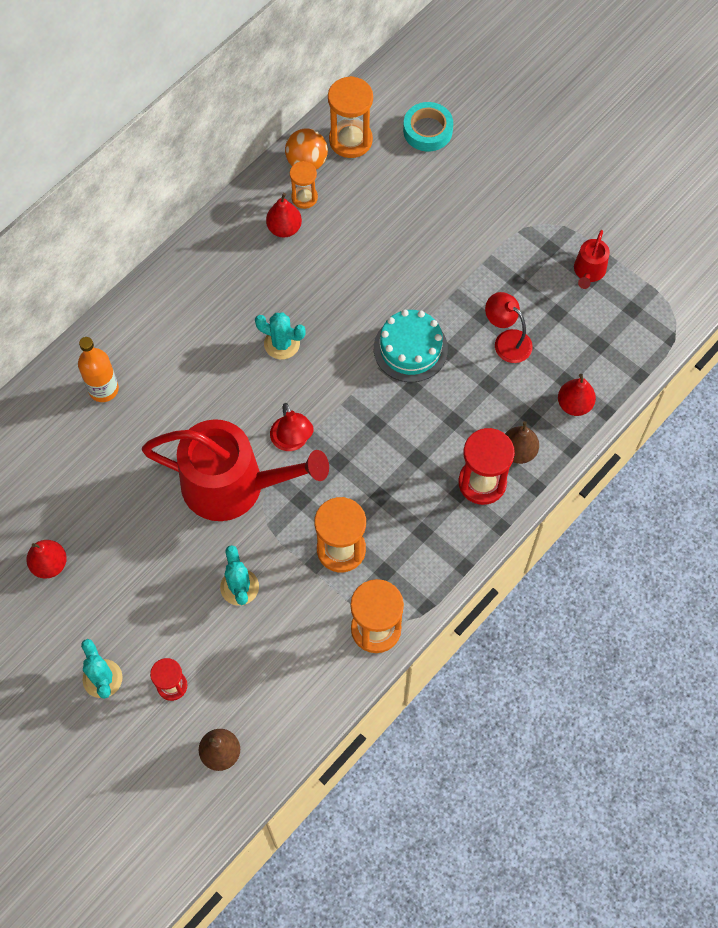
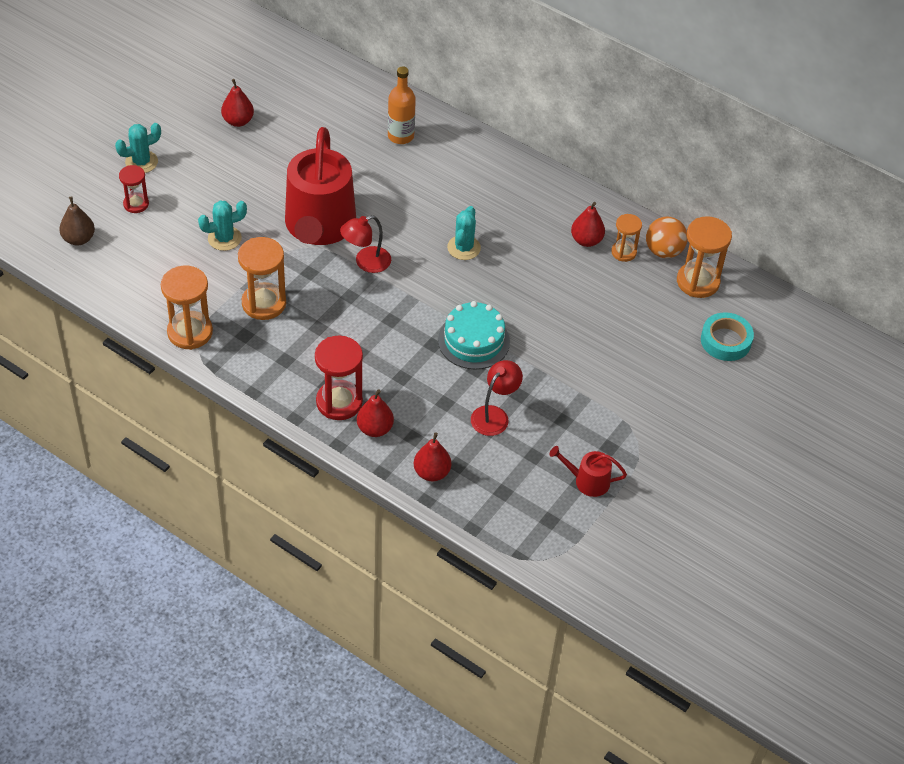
camera: 80 degrees right, 15 degrees down
(518, 451) = (375, 429): brown pear -> red pear

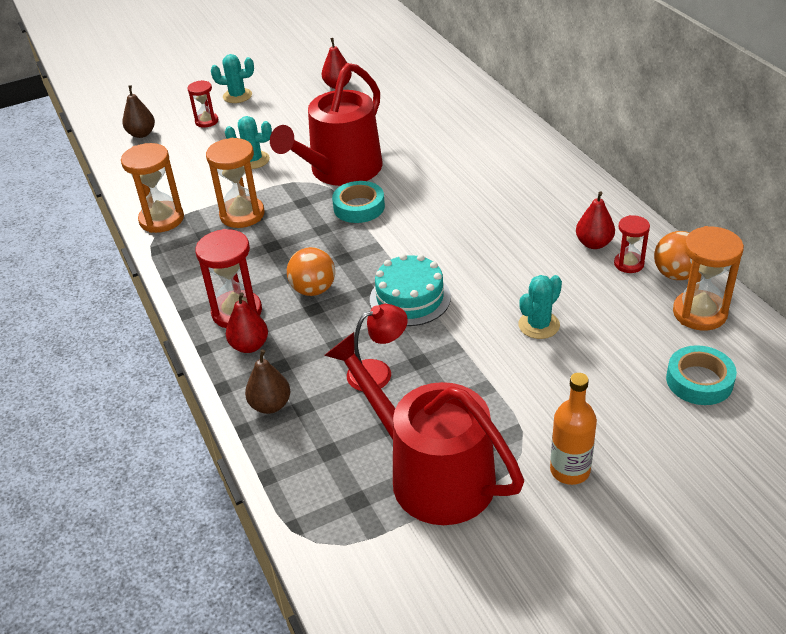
camera: 35 degrees right, 10 degrees down
(366, 262) = (359, 207): red lamp -> turquoise tape
(388, 359) = (313, 290): none -> orange ball
(400, 136) = (469, 123): orange bottle -> orange bottle (570, 470)
(432, 472) = (270, 405): red pear -> brown pear
(464, 248) = (461, 219): turquoise cactus -> turquoise cactus (539, 325)
(587, 481) = (431, 474): red watering can -> red watering can, size x2.31
(623, 252) = (629, 264): orange hourglass -> red hourglass

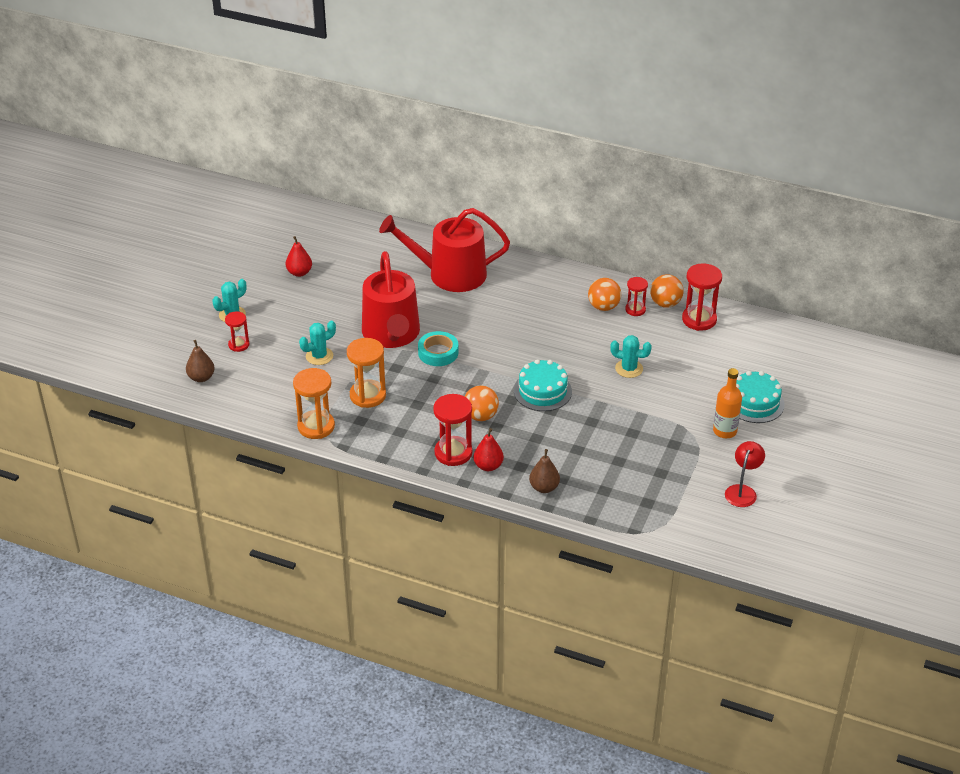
camera: 45 degrees left, 0 degrees up
(378, 372) = (578, 439): red lamp -> red lamp (742, 491)
(431, 474) = (666, 470): red watering can -> red watering can (450, 274)
(539, 325) = (629, 369): turquoise cactus -> turquoise cactus turned 75 degrees counterclockwise
(594, 243) = (603, 307): red pear -> orange ball
(657, 457) = (754, 403): none -> turquoise cake
(699, 313) = (699, 319): orange hourglass -> red hourglass
(699, 381) = (735, 355): turquoise tape -> none

